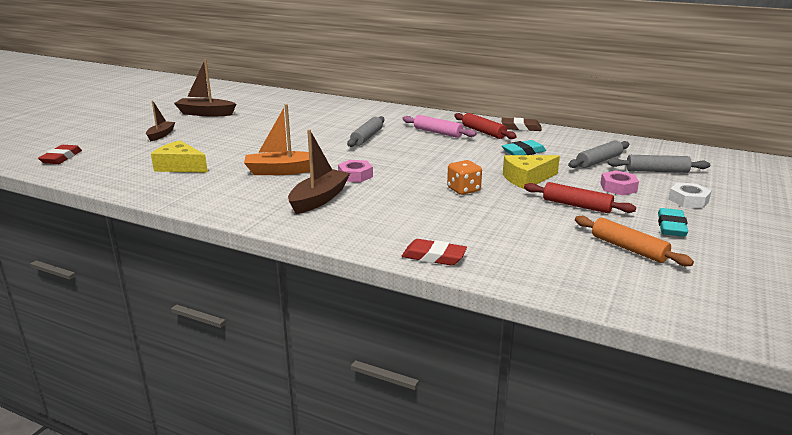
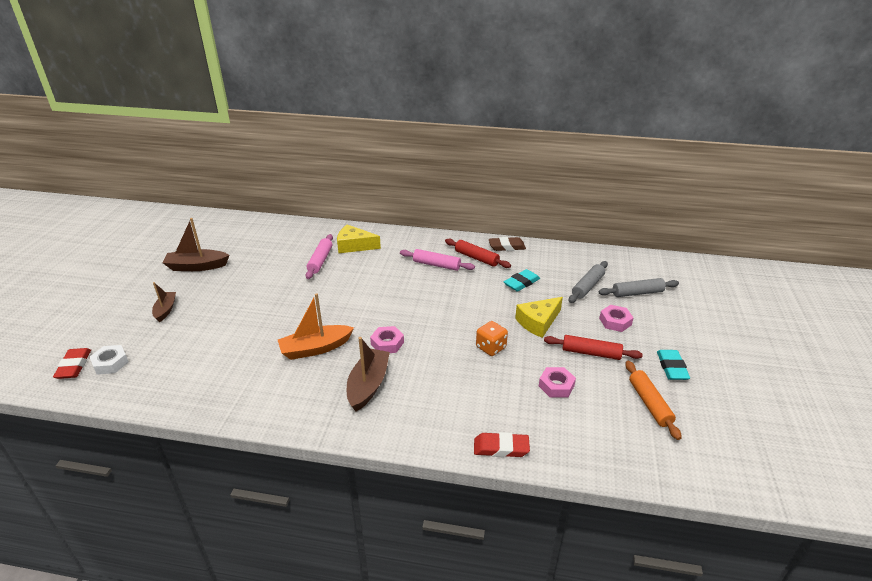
camera: 15 degrees left, 10 degrees up
(180, 166) = (210, 359): yellow cheese -> yellow cheese (354, 246)
(322, 120) = (320, 261): none -> pink rolling pin
(367, 137) = (374, 282): grey rolling pin -> none
(522, 223) = (556, 386): none -> pink nut
(628, 248) = (649, 403): orange rolling pin -> orange rolling pin turned 45 degrees clockwise
(688, 200) = (673, 329): white nut -> white nut (110, 363)

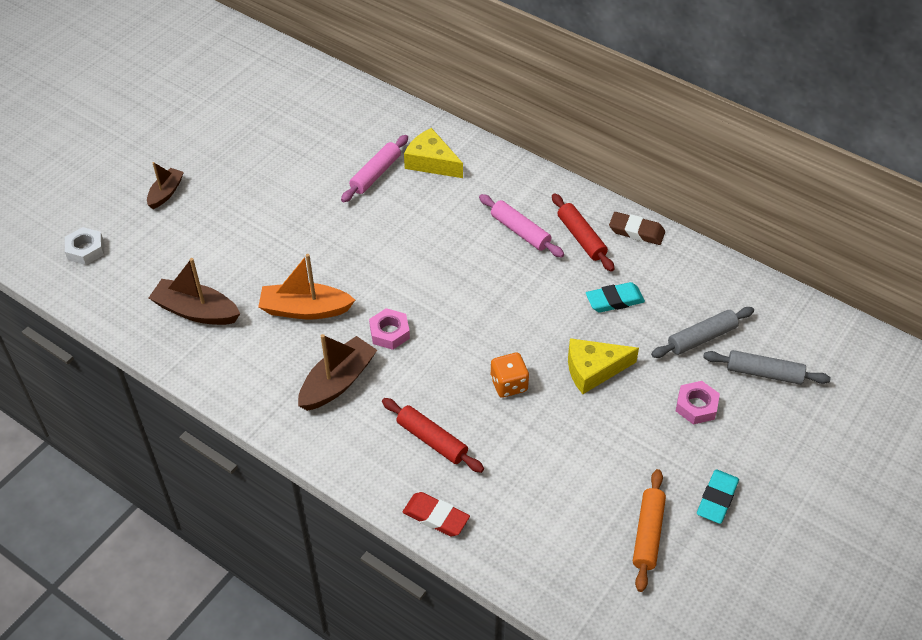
camera: 25 degrees right, 15 degrees up
(74, 366) = (49, 240): red eraser -> none
(197, 266) = (225, 135): brown boat -> brown boat (196, 311)
(556, 386) = (552, 466): pink nut -> none
(591, 353) = (628, 439): red rolling pin -> red rolling pin (432, 440)

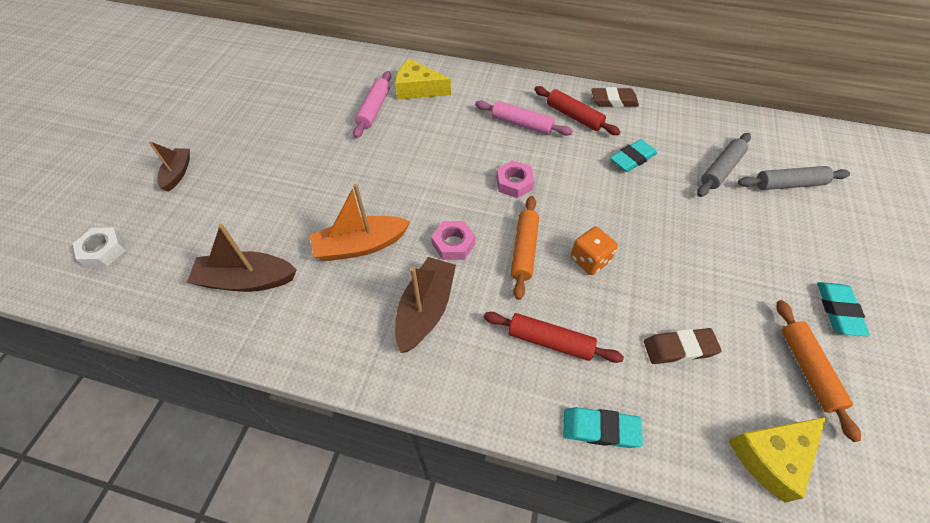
camera: 20 degrees left, 5 degrees up
(436, 517) = (600, 429): red eraser -> turquoise eraser
(452, 357) = (524, 250): none -> orange rolling pin
(543, 481) = (679, 348): none -> brown eraser
(593, 370) = (654, 223): yellow cheese -> yellow cheese (772, 456)
(696, 406) = (758, 229): pink nut -> pink nut (514, 183)

